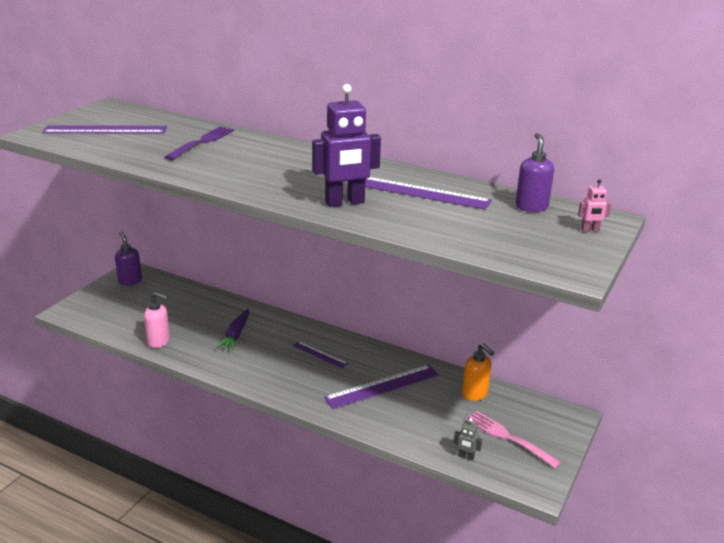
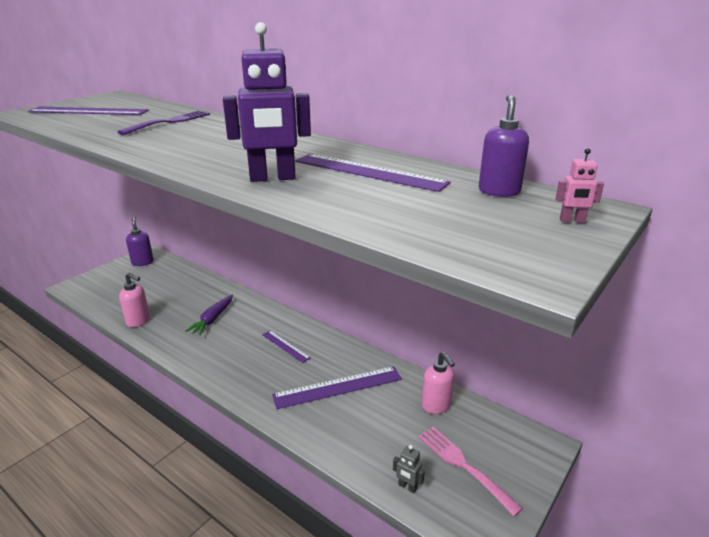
camera: 10 degrees right, 0 degrees up
(475, 394) = (436, 406): orange soap dispenser -> pink soap dispenser

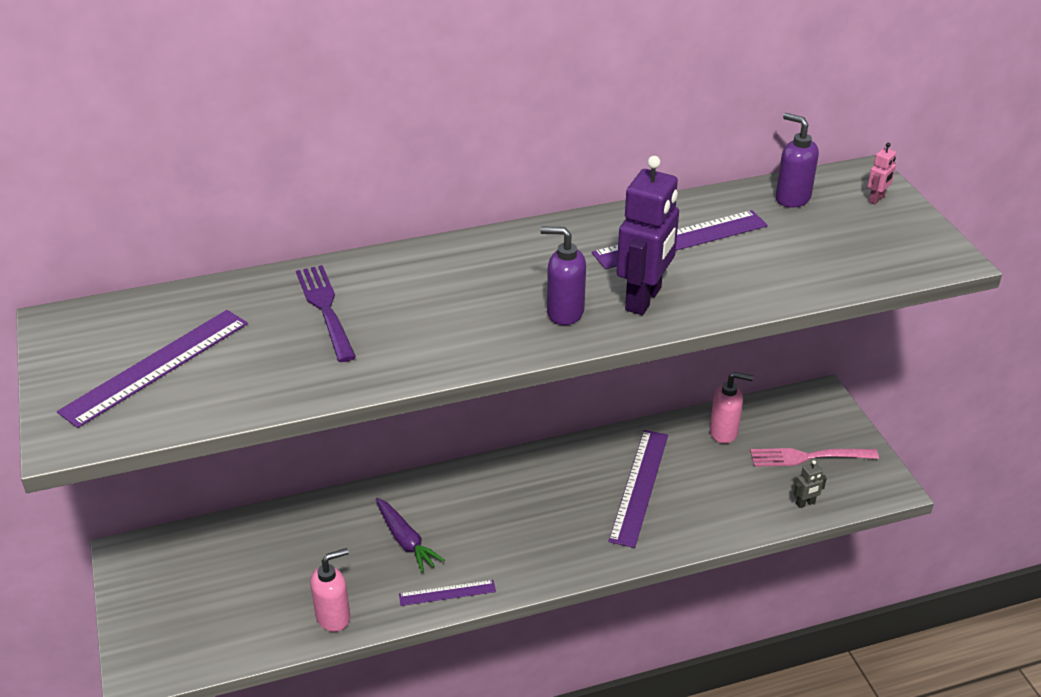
camera: 55 degrees left, 10 degrees up
(142, 262) = (151, 568): purple soap dispenser -> purple soap dispenser (564, 312)
(285, 346) = (529, 497): purple ruler -> purple ruler (447, 593)

